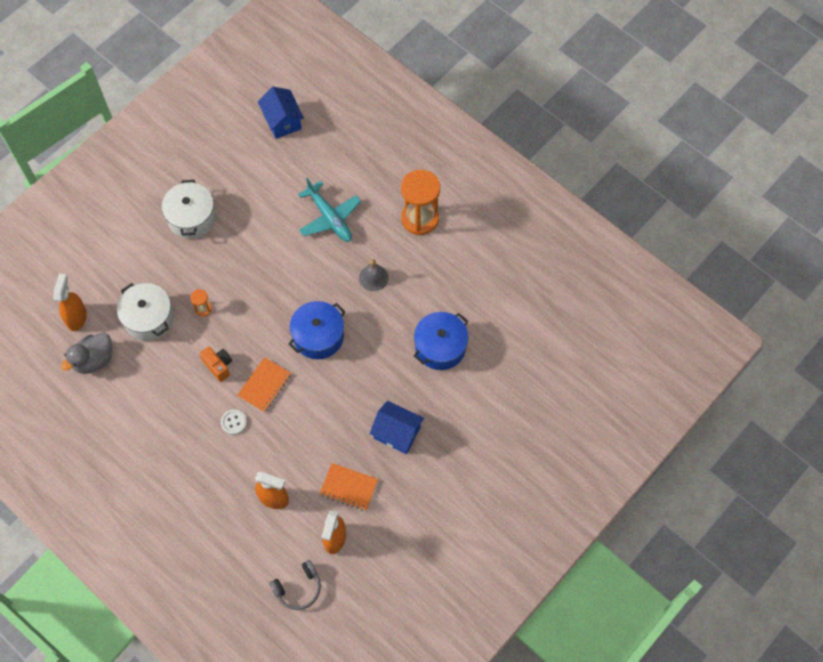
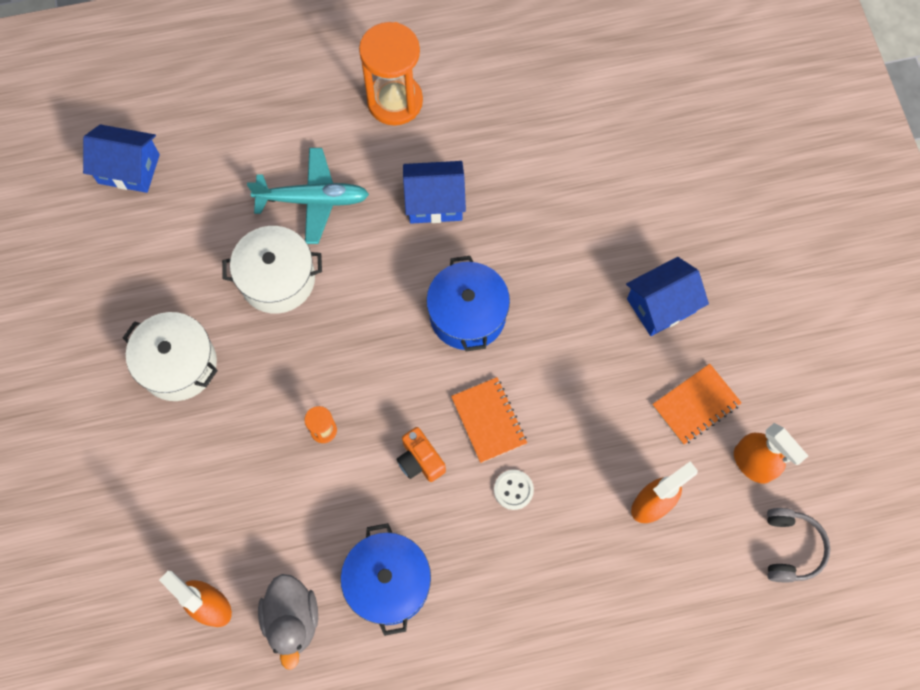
camera: 55 degrees left, 5 degrees up
(149, 318) = (285, 509): white pot -> white pot (277, 279)
(218, 366) = (420, 461): orange camera -> orange camera turned 120 degrees counterclockwise
(373, 277) = (434, 202): grey bell -> blue house
(440, 347) = (582, 187): blue pot -> blue pot (388, 582)

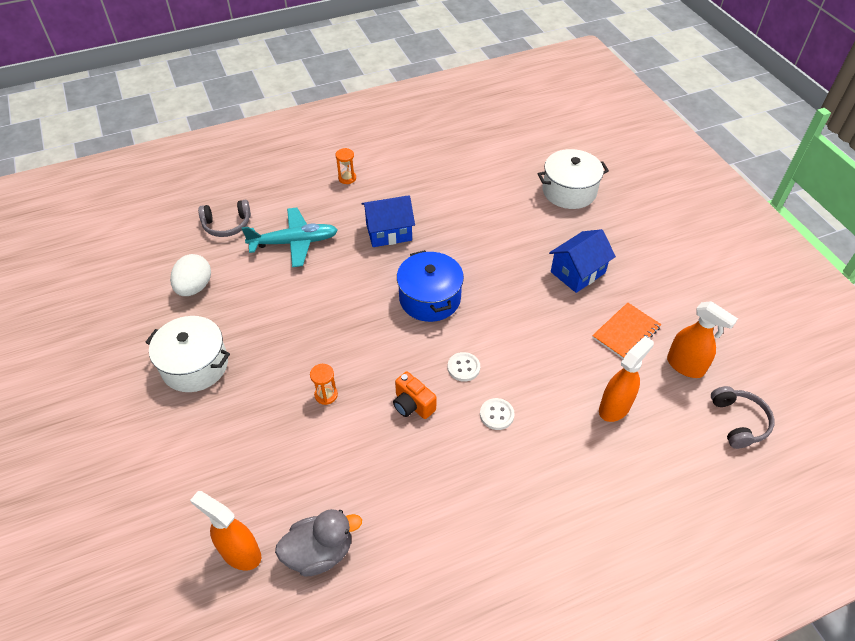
camera: 10 degrees left, 20 degrees down
(129, 169) = (146, 242): blue house -> none
(185, 251) = (195, 287): none -> white egg
(231, 157) = (227, 224): none -> grey headphones
(277, 279) = (272, 296): white pot -> white pot (569, 191)
(292, 620) = (319, 552): grey duck -> grey duck turned 90 degrees counterclockwise
(388, 582) = (403, 505): blue pot -> none
(395, 101) = (347, 178): orange hourglass -> orange hourglass, size x0.43
(488, 420) = (463, 367): orange notebook -> white button

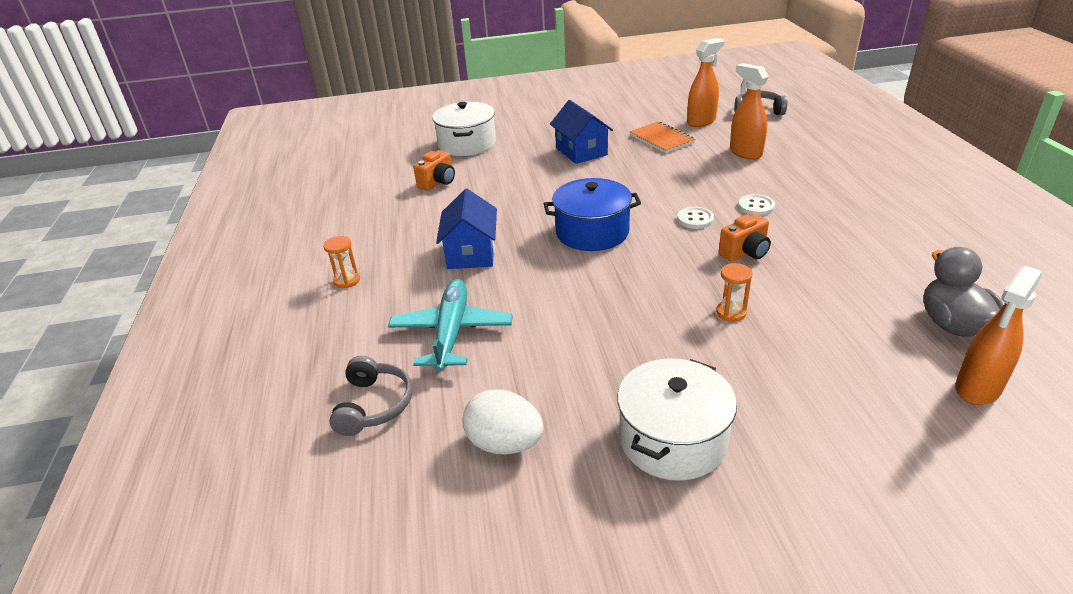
camera: 75 degrees left, 15 degrees down
(492, 189) = (438, 182): none -> orange camera

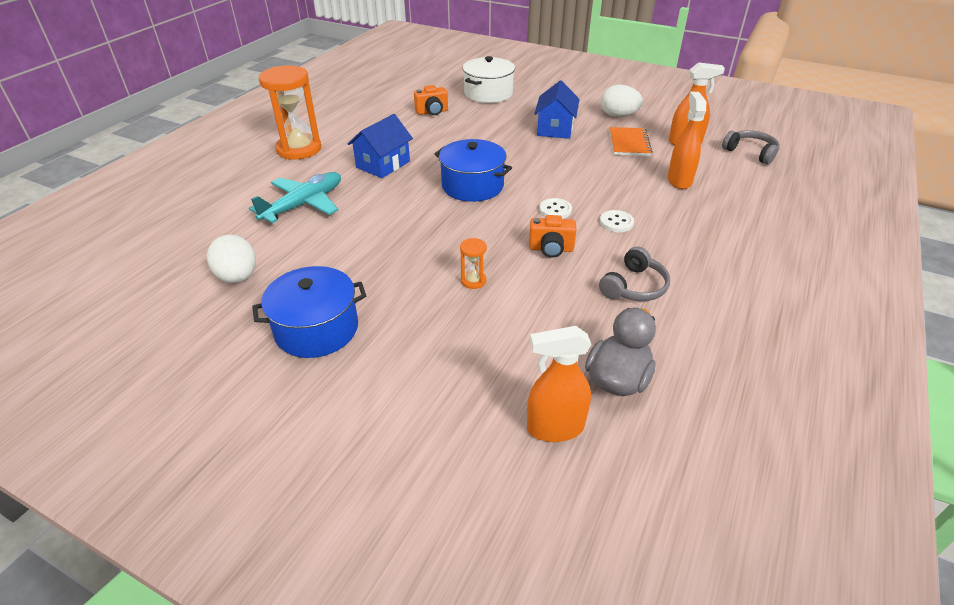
camera: 35 degrees right, 5 degrees up
(347, 280) = (299, 149): orange hourglass -> orange hourglass, size x2.31
(373, 405) = (214, 222): grey headphones -> grey headphones (634, 286)
(616, 120) = (618, 116): none -> white egg
(672, 439) = (316, 329): white pot -> blue pot

